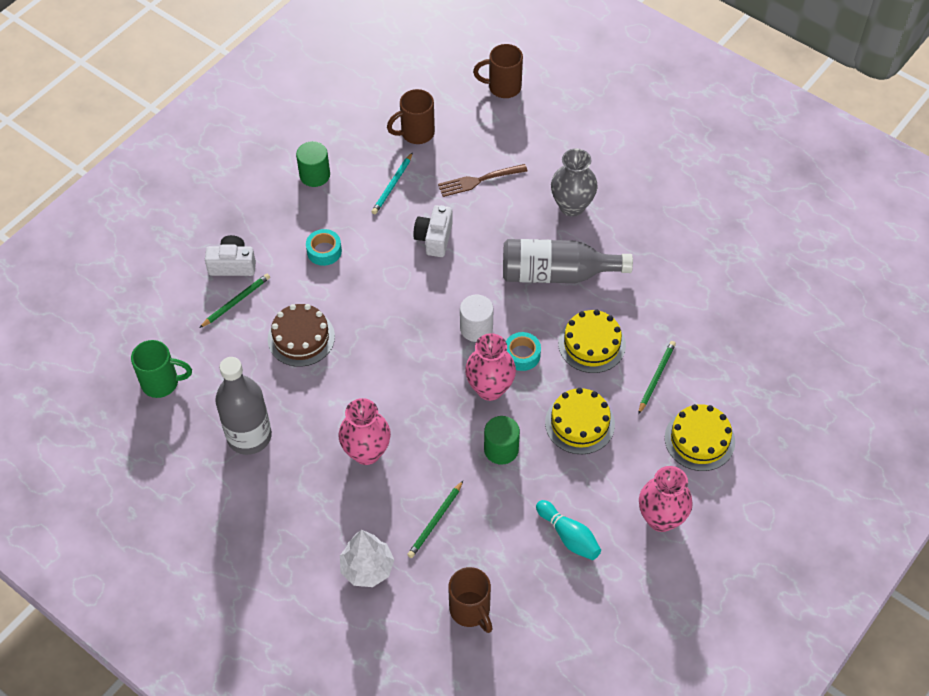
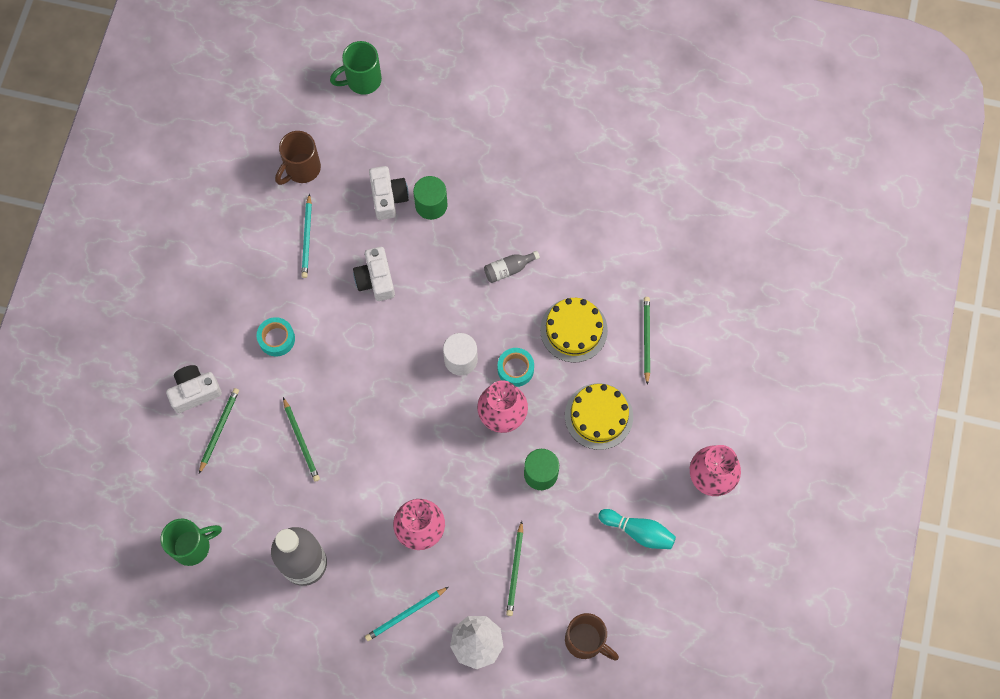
camera: 25 degrees left, 15 degrees up
(301, 338) = (301, 441): brown cake -> green pencil
(315, 175) = (225, 258): green cylinder -> green cylinder (431, 205)
(315, 516) = (405, 614): none -> turquoise pencil
(479, 180) = (388, 197): brown fork -> white camera
(503, 87) = (362, 80): brown mug -> green mug
(556, 273) = (508, 269): grey bottle -> grey bottle, size x0.43
(572, 206) = (490, 189): grey vase -> none
(699, 439) = (710, 385): yellow cake -> none

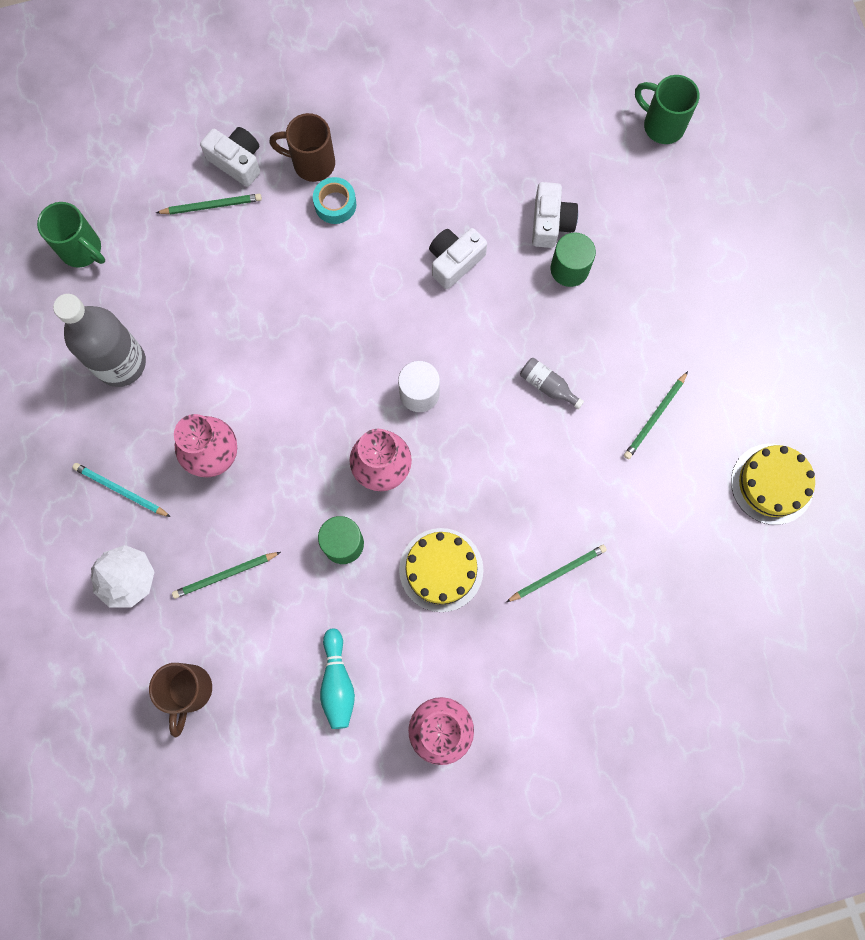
camera: 60 degrees right, 5 degrees up
(301, 169) = (528, 124): brown mug -> brown mug (311, 163)
(301, 441) = (243, 288): green pencil -> green pencil (655, 417)
(307, 238) = (458, 171): turquoise pencil -> none
(388, 197) = (551, 223): white camera -> white camera turned 45 degrees counterclockwise
(515, 369) = (442, 454): turquoise tape -> none
(573, 330) = (521, 490): yellow cake -> yellow cake (772, 484)

